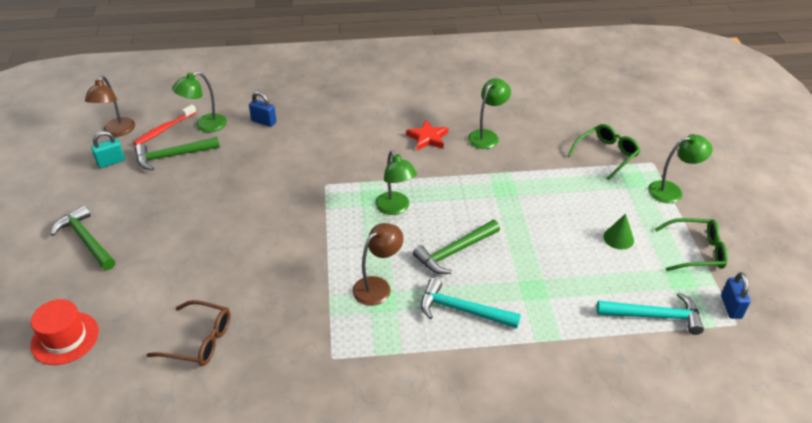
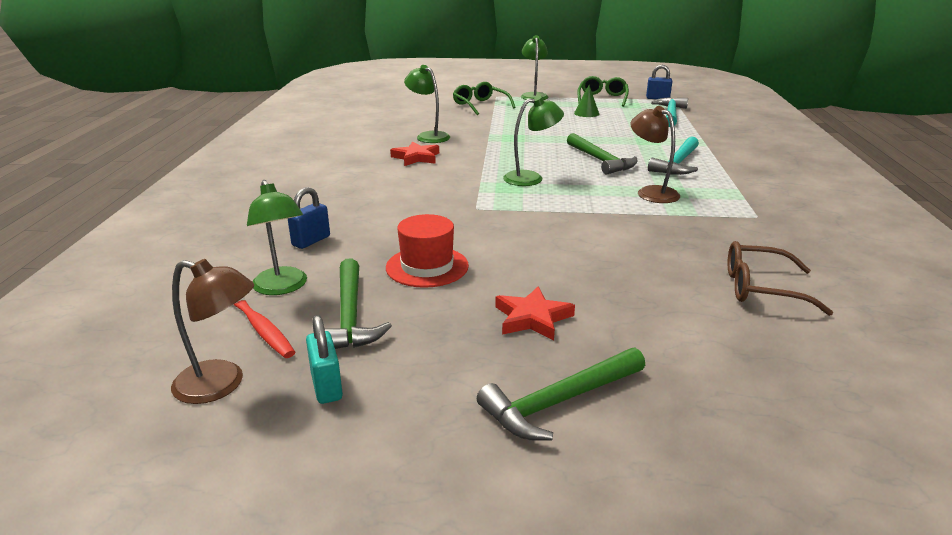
camera: 80 degrees left, 15 degrees down
(65, 338) = (803, 407): red hat -> red hat (427, 266)
(166, 225) = (532, 318): none -> red star
(199, 340) = (762, 288): brown glasses -> brown glasses turned 105 degrees counterclockwise

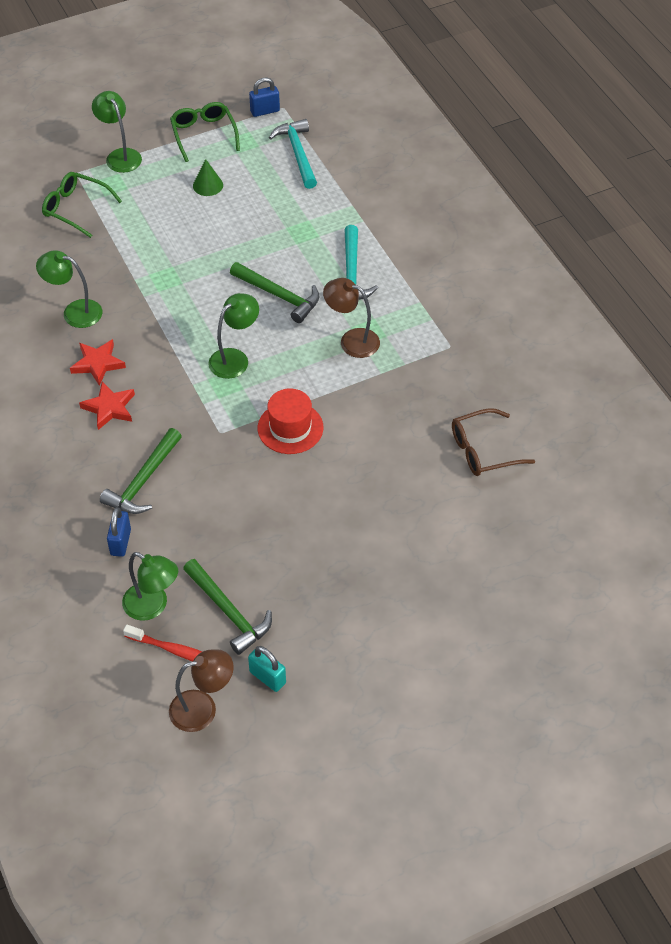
camera: 30 degrees left, 25 degrees up
(427, 266) = (239, 532): red hat -> red hat (290, 428)
(532, 318) = (350, 555): red star -> red star (109, 408)
(559, 402) = (408, 622): green hammer -> green hammer (143, 481)

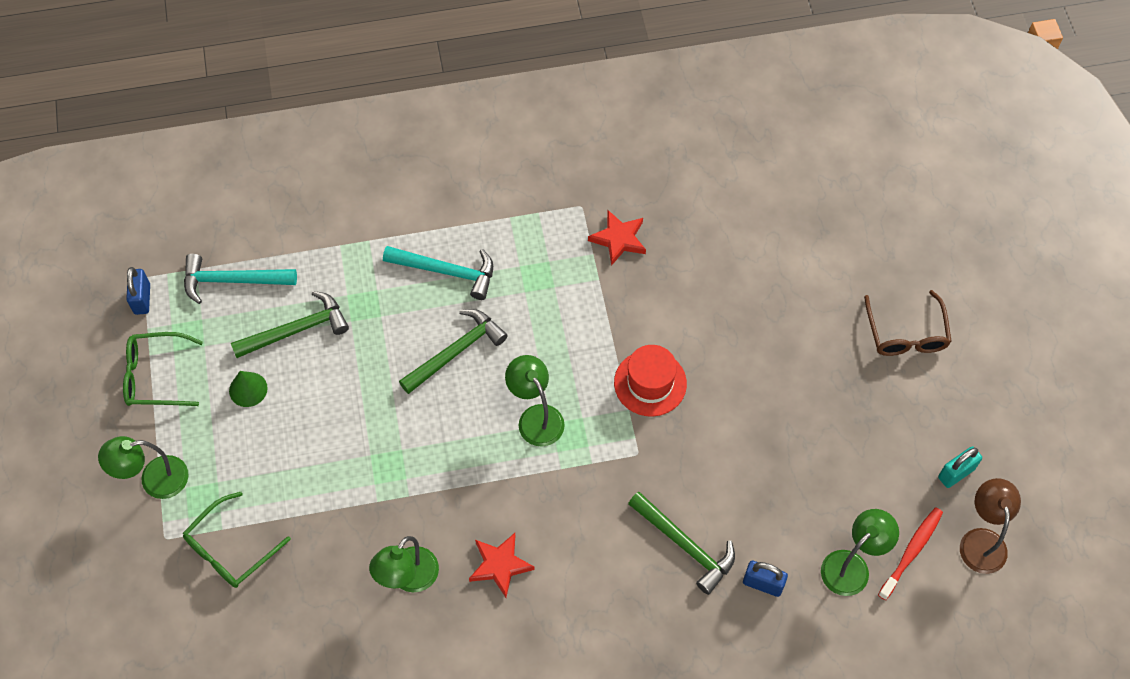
camera: 75 degrees left, 10 degrees up
(109, 408) = (571, 564): red star -> red star (619, 239)
(228, 612) = (873, 493): green hammer -> green hammer (297, 330)
(352, 340) = (544, 295): brown lamp -> none
(483, 450) = (725, 214): brown glasses -> brown glasses (906, 333)

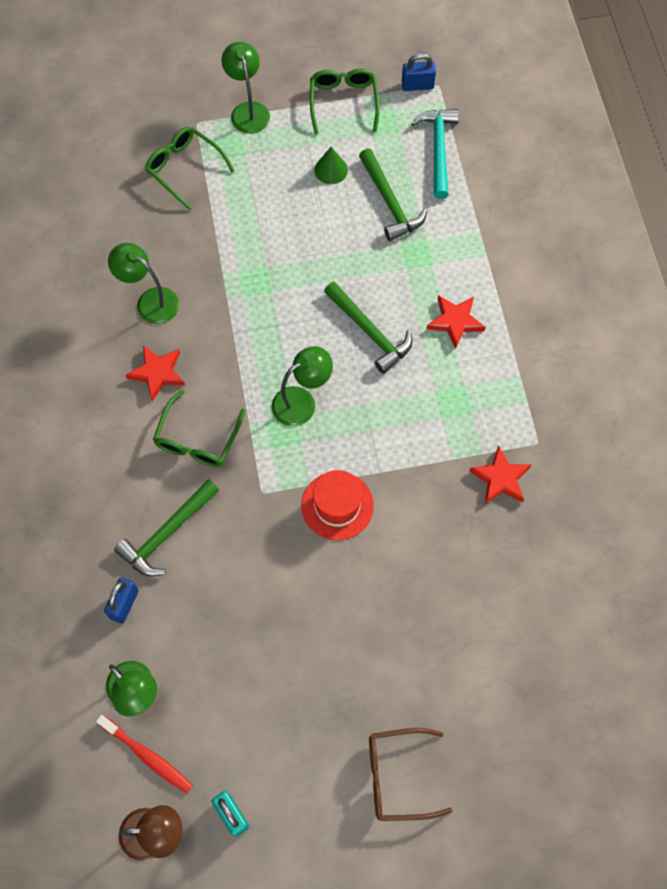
camera: 90 degrees right, 5 degrees up
(446, 272) = (455, 321): turquoise hammer -> red star
(578, 519) = (197, 438): none -> green glasses

